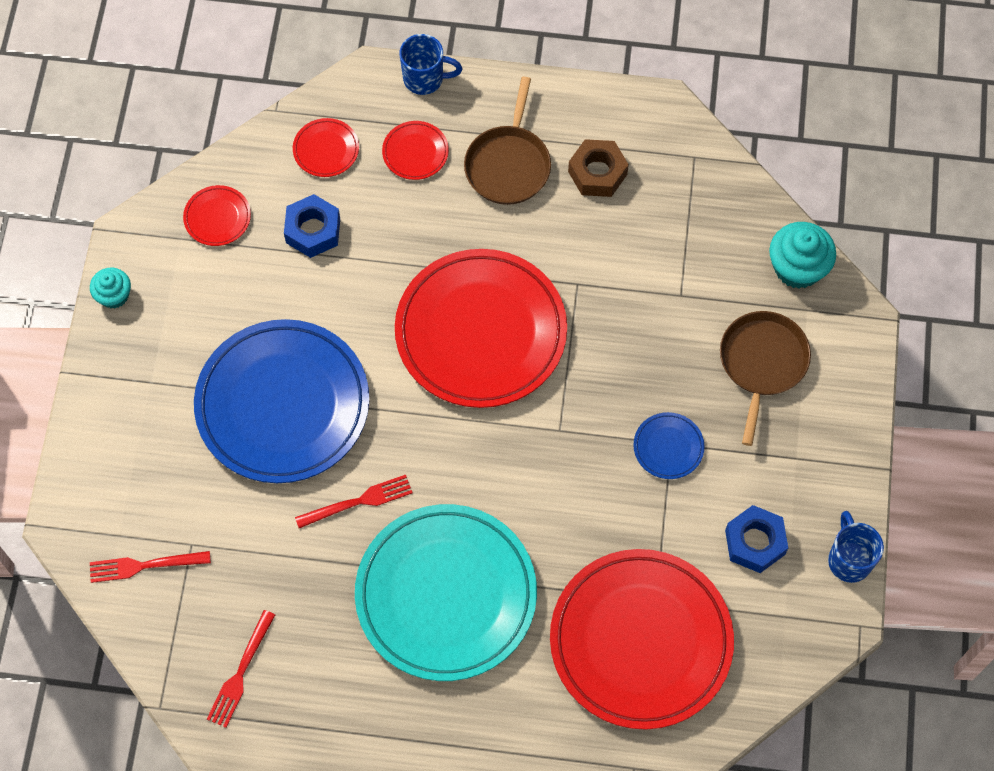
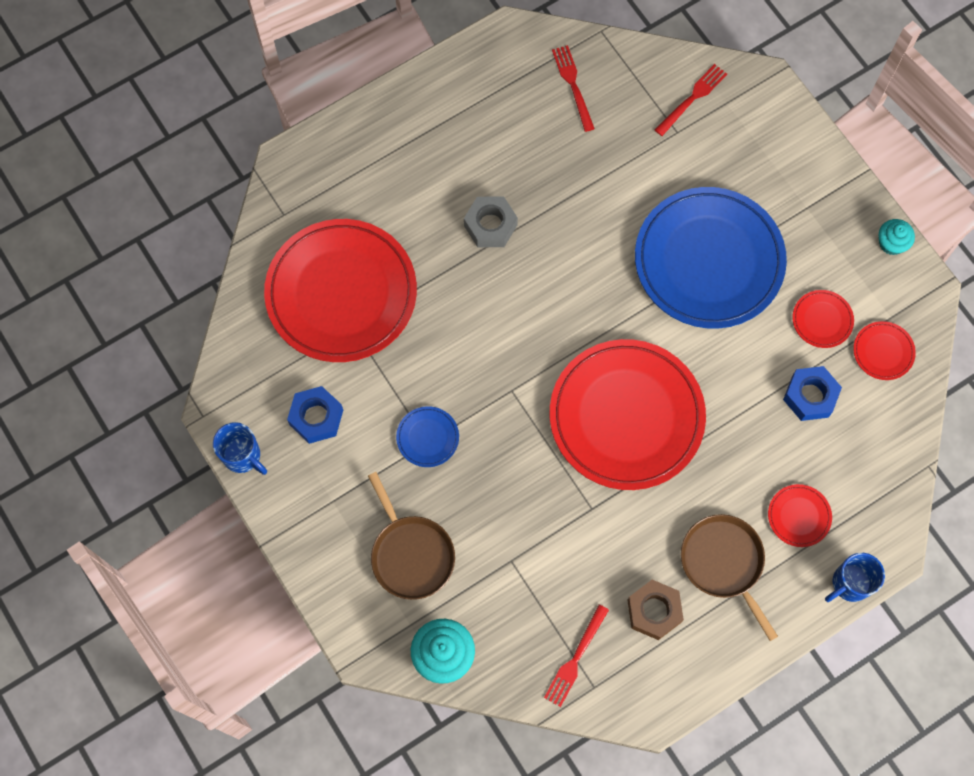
camera: 140 degrees right, 5 degrees up
(326, 150) = (862, 465): red plate -> red plate (822, 320)
(359, 501) = (599, 239): red fork -> red fork (575, 659)
(446, 595) = (490, 225): turquoise plate -> grey nut

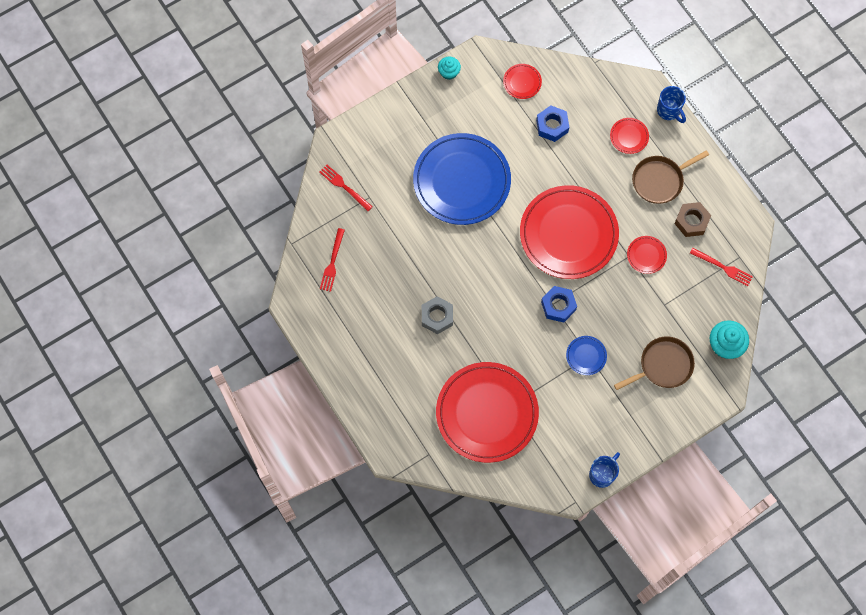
camera: 90 degrees left, 0 degrees up
(316, 417) = (574, 427): blue nut -> blue nut (558, 306)
(572, 84) = (332, 263): red fork -> red fork turned 60 degrees counterclockwise
(822, 320) = (501, 116): red plate -> red plate (646, 255)

